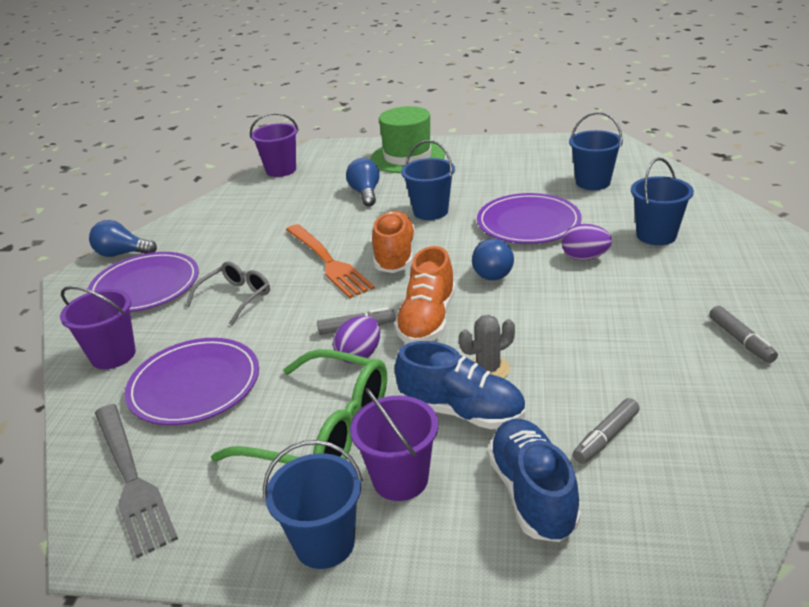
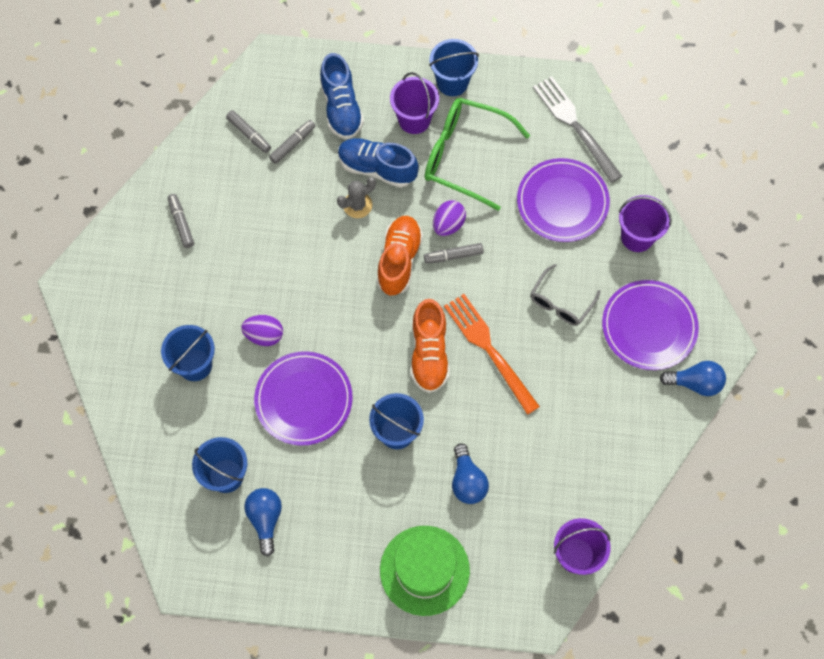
camera: 175 degrees right, 35 degrees up
(491, 271) = (345, 322): blue light bulb -> blue light bulb (265, 519)
(687, 448) = (249, 134): none -> grey marker

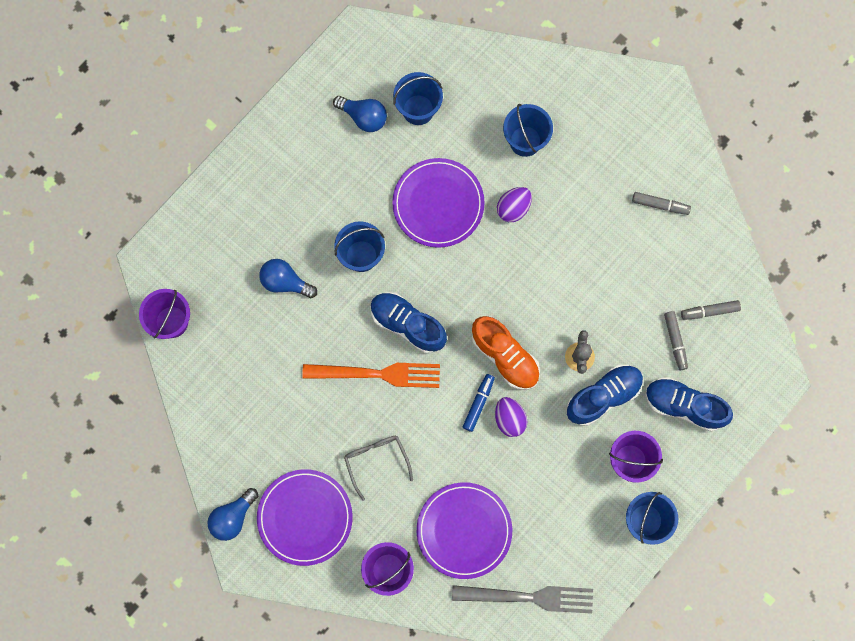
camera: 125 degrees right, 10 degrees up
(424, 570) = (242, 204): green hat -> none
(429, 354) = (407, 324): orange shoe -> blue shoe
(453, 256) = (478, 403): grey marker -> blue marker
(465, 156) = (564, 479): green glasses -> none

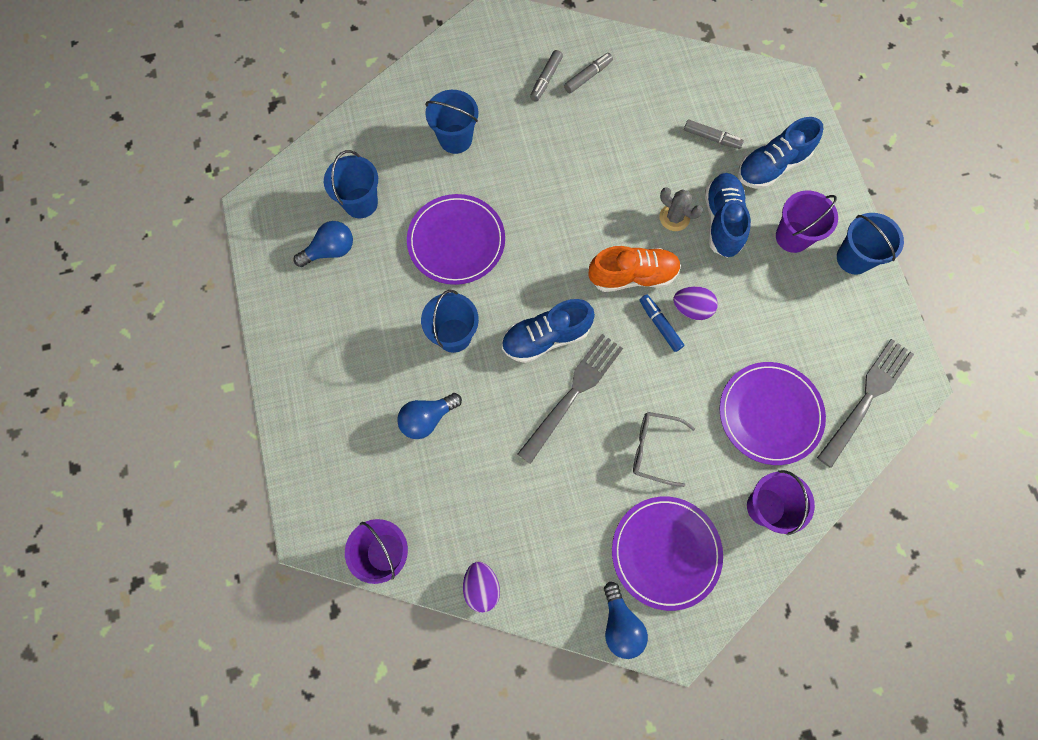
camera: 55 degrees left, 5 degrees down
(378, 374) = (573, 392): orange fork -> grey fork
(513, 208) = (506, 185): purple egg -> purple egg (481, 587)
(709, 311) = (703, 97): grey marker -> grey marker (546, 79)

